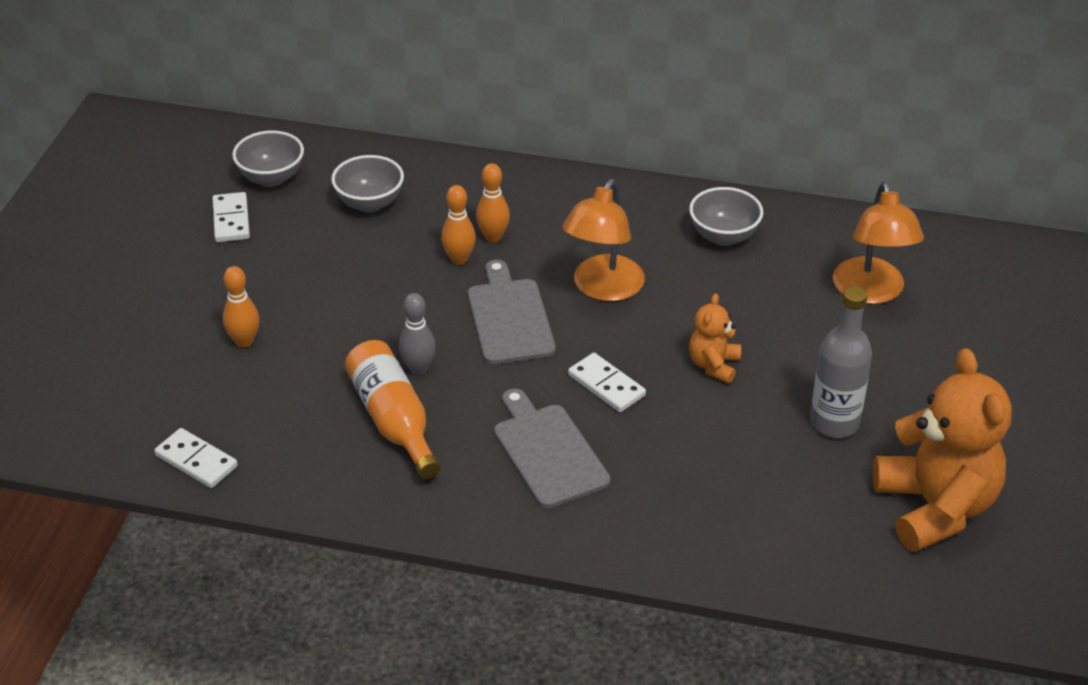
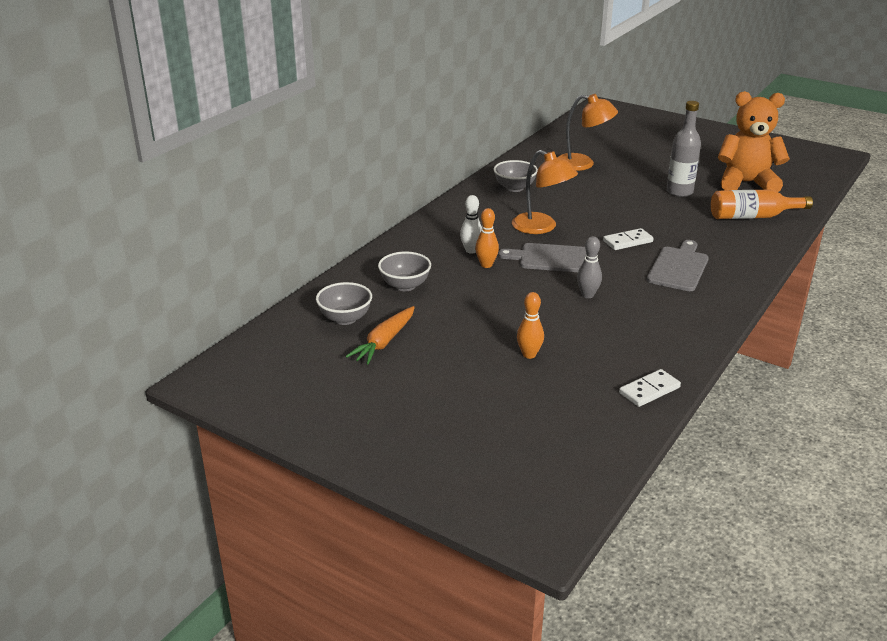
camera: 70 degrees left, 10 degrees down
(231, 220) = (384, 342): white domino -> orange carrot
(393, 420) = (634, 311): orange bottle -> orange bottle (752, 216)
(493, 237) = (471, 250): orange bowling pin -> white bowling pin
(548, 452) = (678, 267): grey cutting board -> grey cutting board turned 120 degrees clockwise
(713, 365) = (623, 211): orange teddy bear -> none

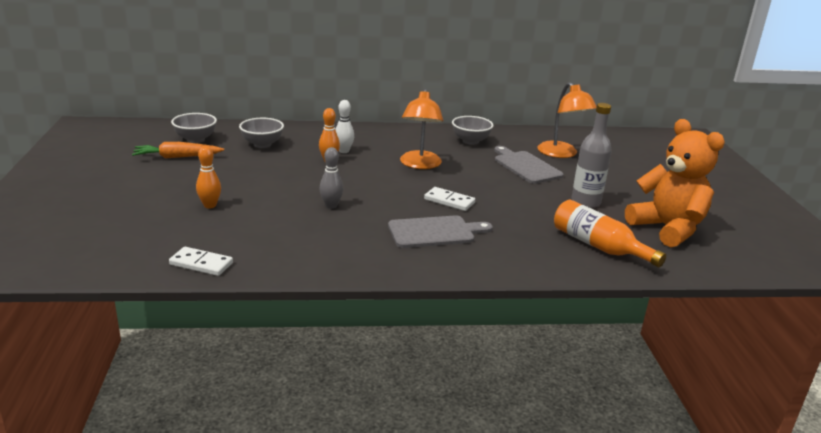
camera: 50 degrees right, 5 degrees down
(553, 259) = (373, 180): grey cutting board -> grey cutting board (525, 166)

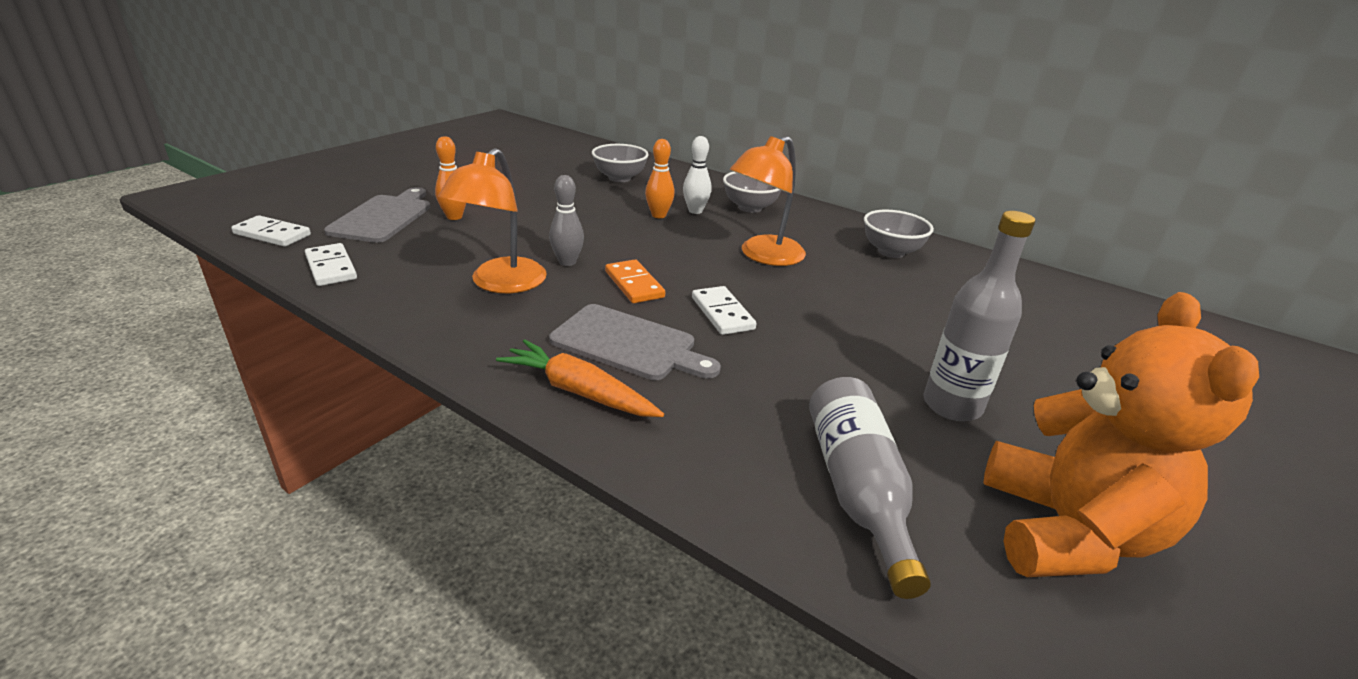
camera: 40 degrees right, 5 degrees up
(109, 263) = (272, 234): none -> white domino
(177, 157) = (518, 165): orange carrot -> orange carrot (579, 392)
(195, 139) = (566, 155): grey bowl -> grey bowl (750, 208)
(386, 204) = (634, 284): none -> orange domino
(525, 166) = (926, 312): grey cutting board -> grey cutting board (383, 217)
(561, 154) = (1025, 317): orange lamp -> orange lamp (501, 284)
(599, 246) = (857, 490): orange bottle -> grey bottle

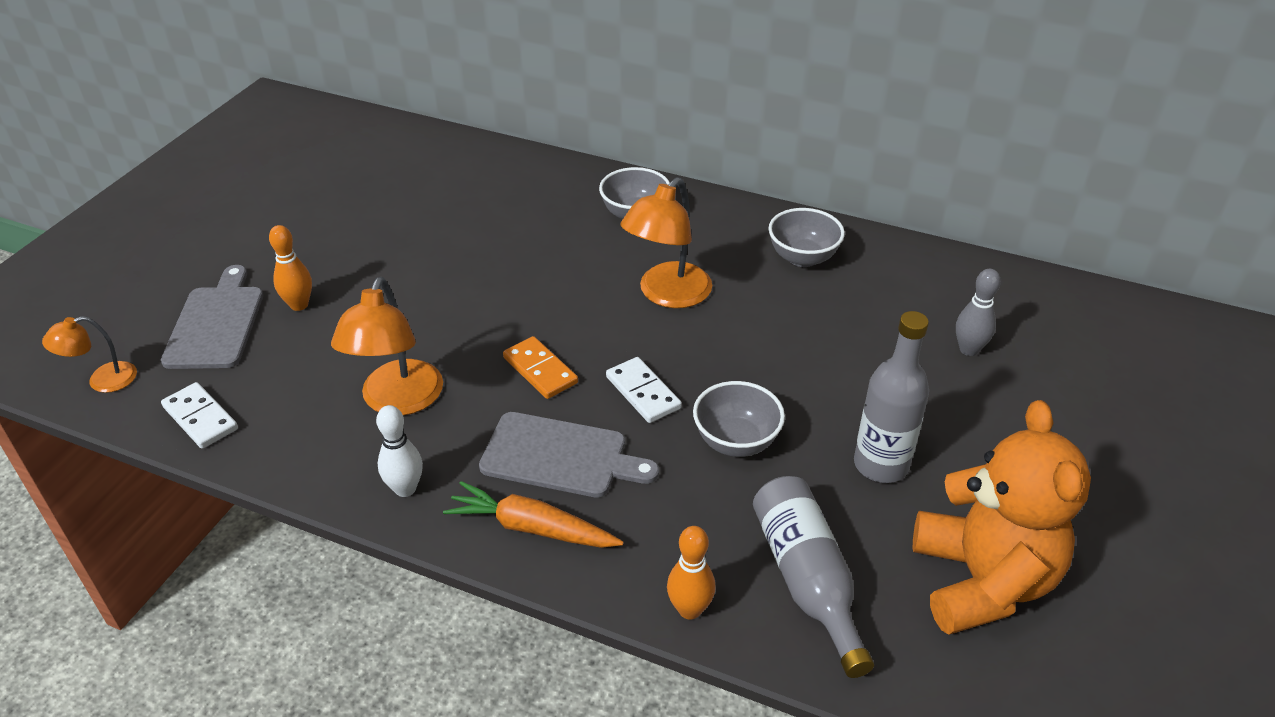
camera: 10 degrees left, 10 degrees up
(272, 234) = (102, 380): white domino -> orange lamp
(567, 262) = (457, 351): grey bowling pin -> grey bowling pin (968, 349)
(619, 178) = (468, 192): grey bowl -> grey bowl (736, 442)
(658, 215) = (534, 251): orange bowling pin -> orange bowling pin (689, 609)
(695, 211) = (574, 234): white bowling pin -> white bowling pin (405, 489)

